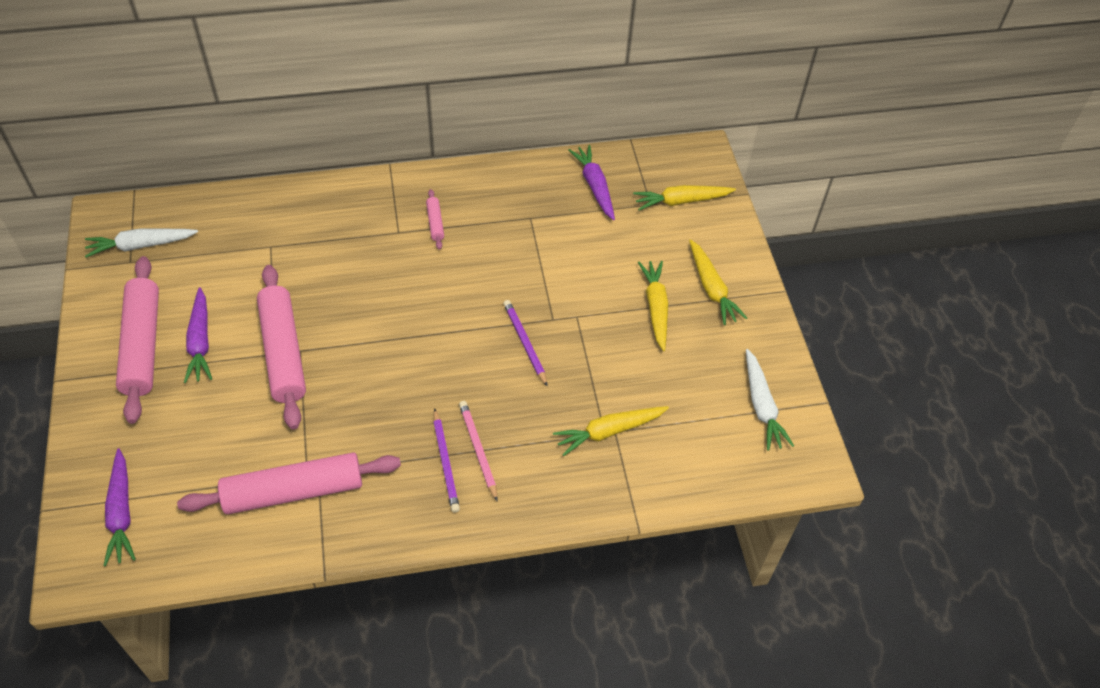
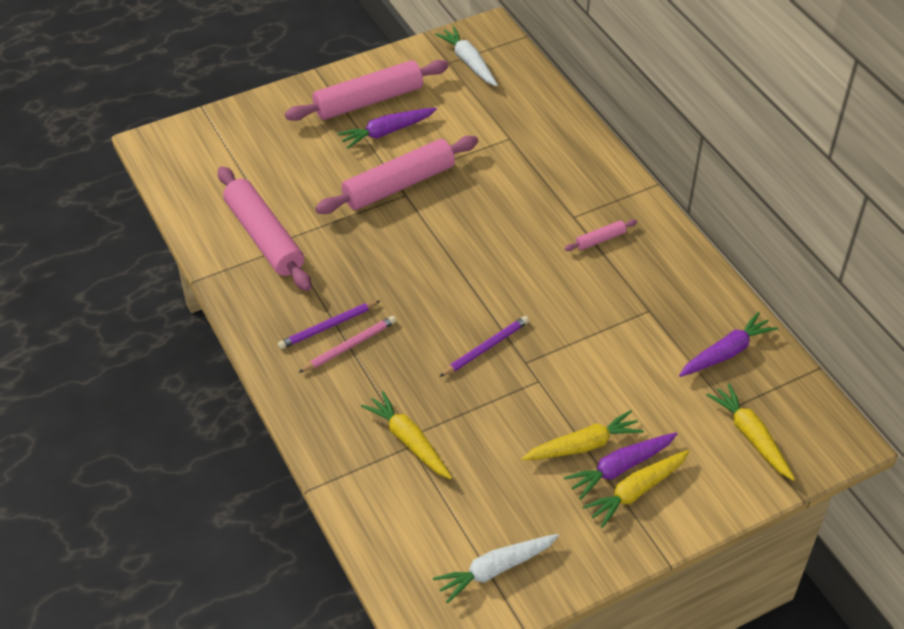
camera: 75 degrees right, 5 degrees down
(121, 512) = (212, 147): purple carrot -> purple carrot (620, 468)

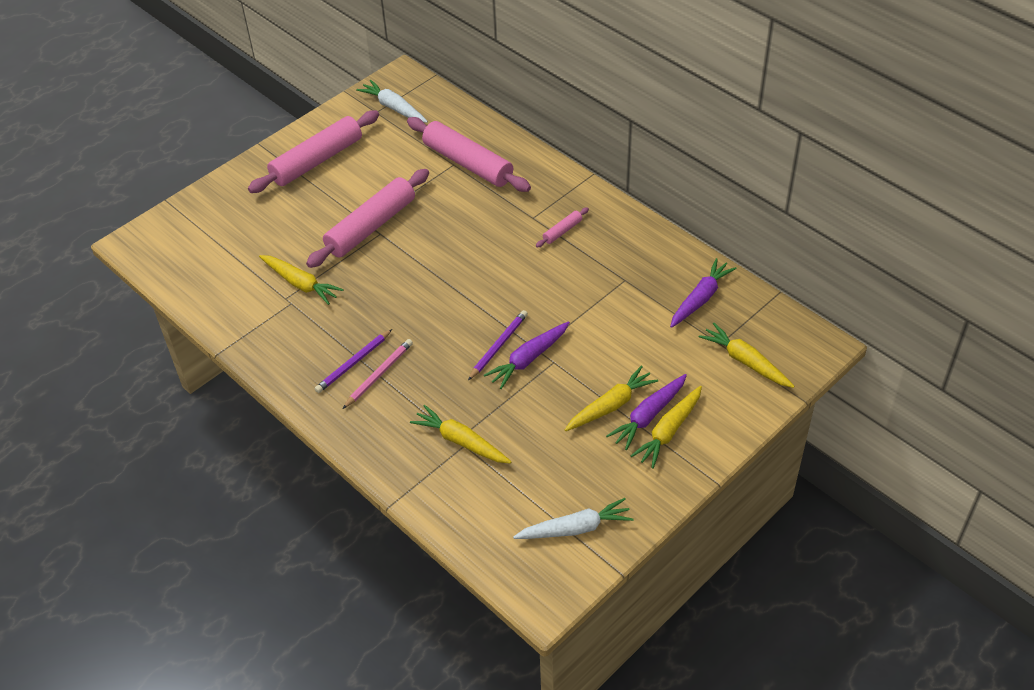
camera: 15 degrees left, 0 degrees up
(264, 237) = (267, 300): pink rolling pin -> pink rolling pin (468, 163)
(304, 228) = (300, 284): none -> yellow carrot
(387, 132) = (343, 184): purple carrot -> purple carrot (528, 359)
(495, 569) = (575, 528): white carrot -> white carrot turned 150 degrees counterclockwise

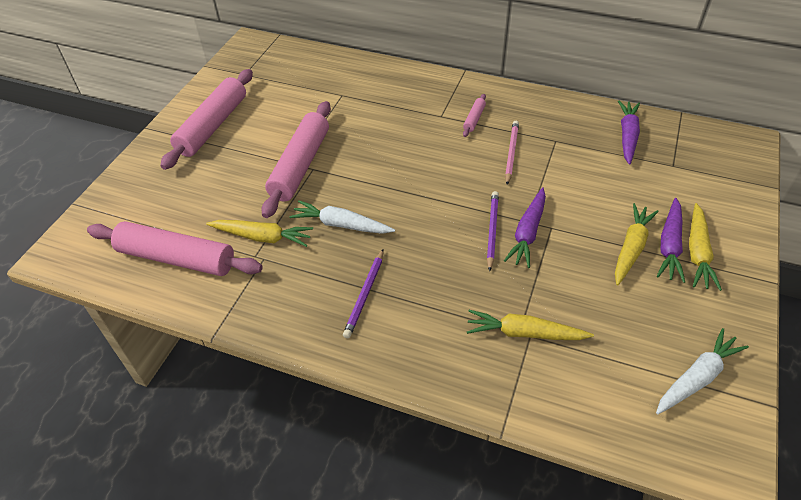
camera: 25 degrees left, 0 degrees up
(379, 375) = (398, 297): pink pencil -> pink pencil (511, 153)
(394, 108) = (259, 67): white carrot -> white carrot (341, 225)
(468, 163) = (354, 91): pink rolling pin -> pink rolling pin (177, 258)
(745, 361) = (705, 173): yellow carrot -> none

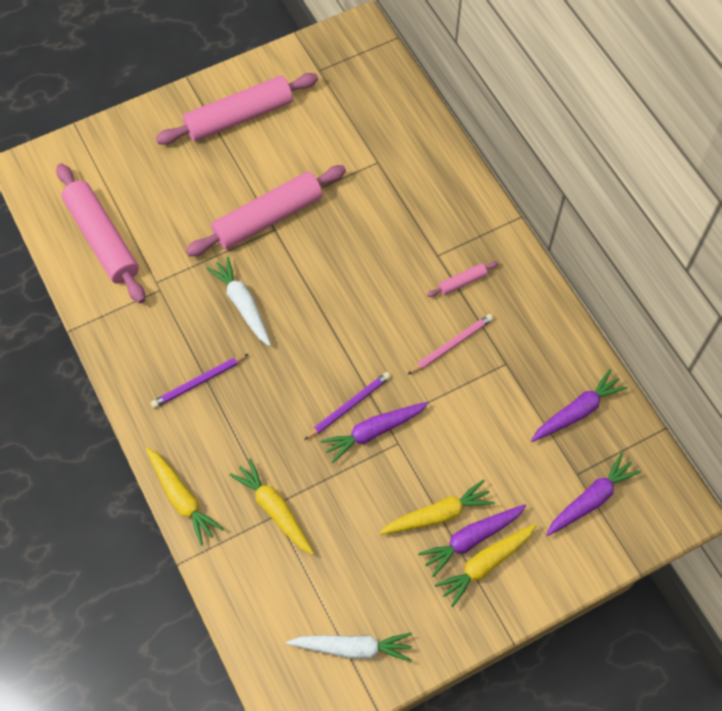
camera: 40 degrees right, 15 degrees up
(262, 237) = (176, 268): yellow carrot -> yellow carrot (181, 498)
(699, 172) = (590, 499): none -> purple carrot

